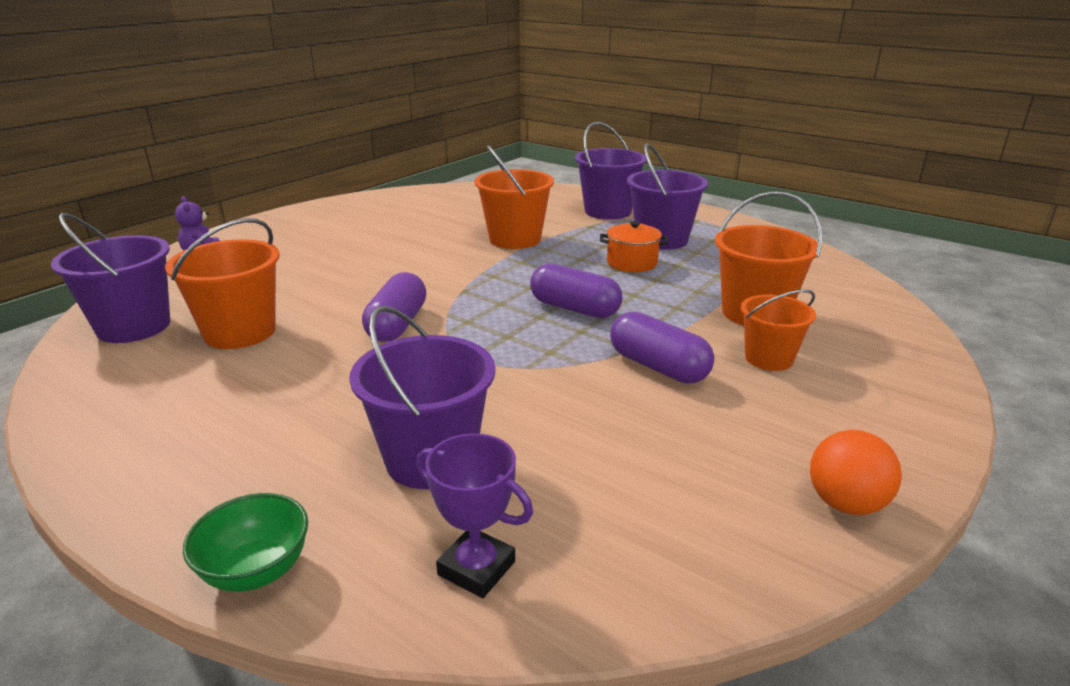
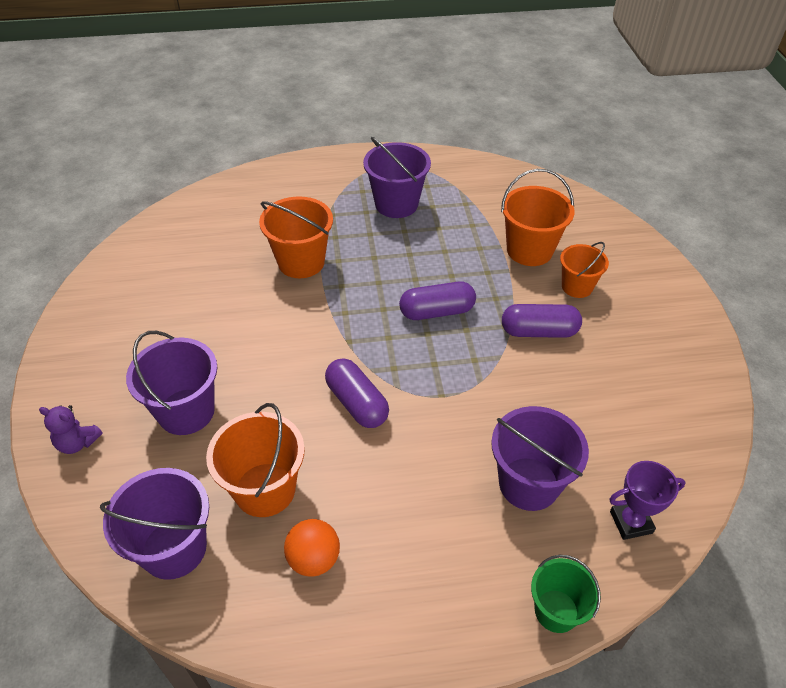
camera: 45 degrees left, 20 degrees up
(256, 570) = (556, 611): green bowl -> green bucket
(608, 211) = (319, 188): purple bucket -> purple bucket (186, 411)
(632, 263) = (410, 242): orange pot -> none
(845, 504) = (702, 366): orange ball -> orange ball (314, 559)

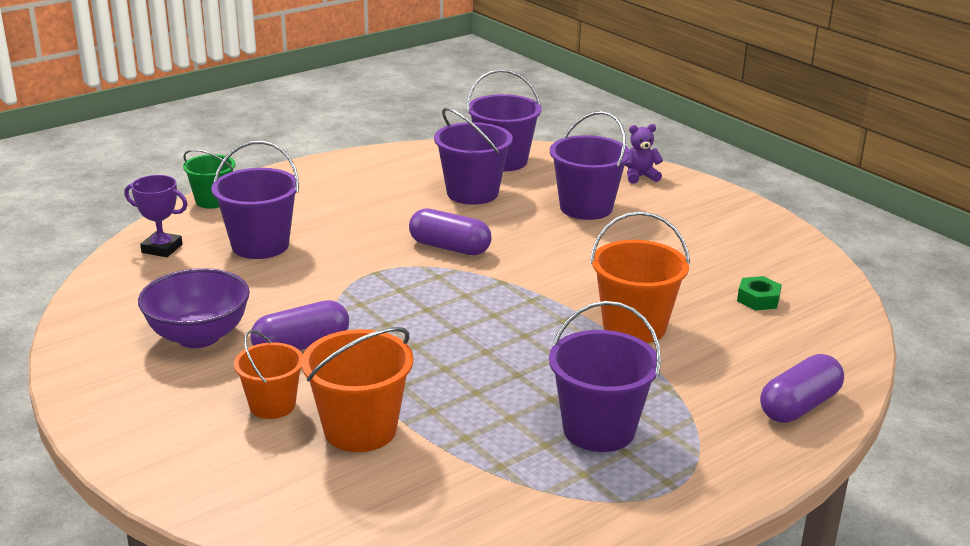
camera: 150 degrees right, 20 degrees down
(195, 253) = (758, 299): none -> green nut
(265, 489) = (472, 193): orange bucket -> purple bucket
(314, 559) = (403, 179): orange ball -> none
(436, 311) = (432, 329): purple capsule -> purple capsule (799, 406)
(614, 371) = (198, 336): none -> purple bowl
(631, 522) = (162, 248): purple trophy -> purple trophy turned 60 degrees clockwise

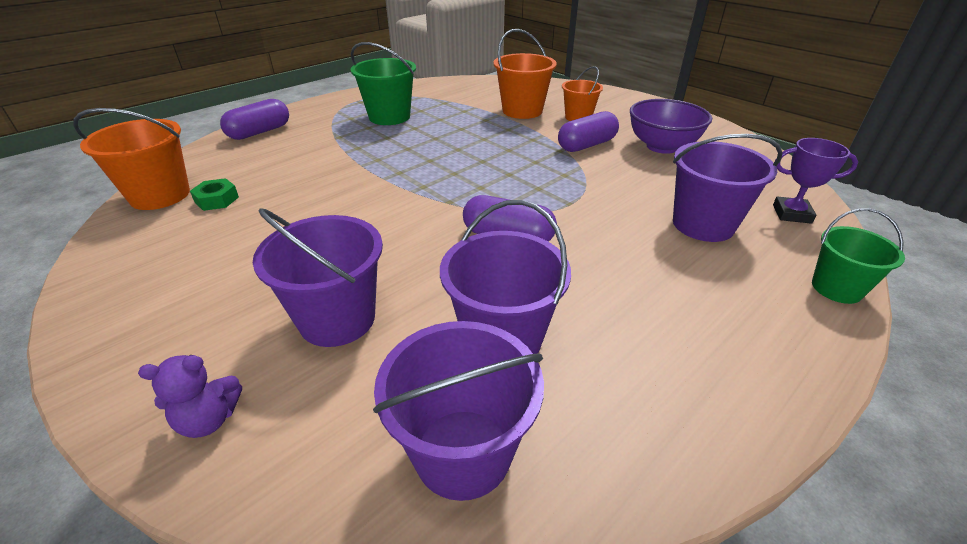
camera: 175 degrees right, 10 degrees up
(598, 430) = (389, 117): purple bucket -> green bucket
(634, 327) = (342, 171): orange bucket -> orange bucket (160, 195)

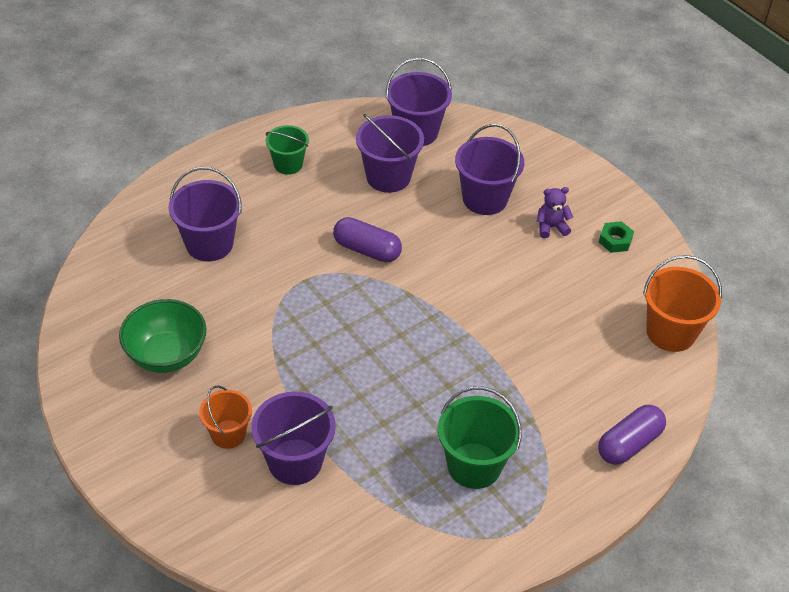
camera: 175 degrees left, 10 degrees up
(209, 419) = (535, 156): purple teddy bear -> purple teddy bear (551, 227)
(217, 200) = (615, 320): green nut -> green nut (615, 240)
(522, 111) = (295, 461): orange bucket -> purple bucket
(586, 145) = (248, 368): purple capsule -> none
(662, 146) = (167, 355): purple bowl -> green bowl
(791, 214) = (128, 246): purple trophy -> none
(836, 288) = (166, 183): green bucket -> green bucket (288, 164)

